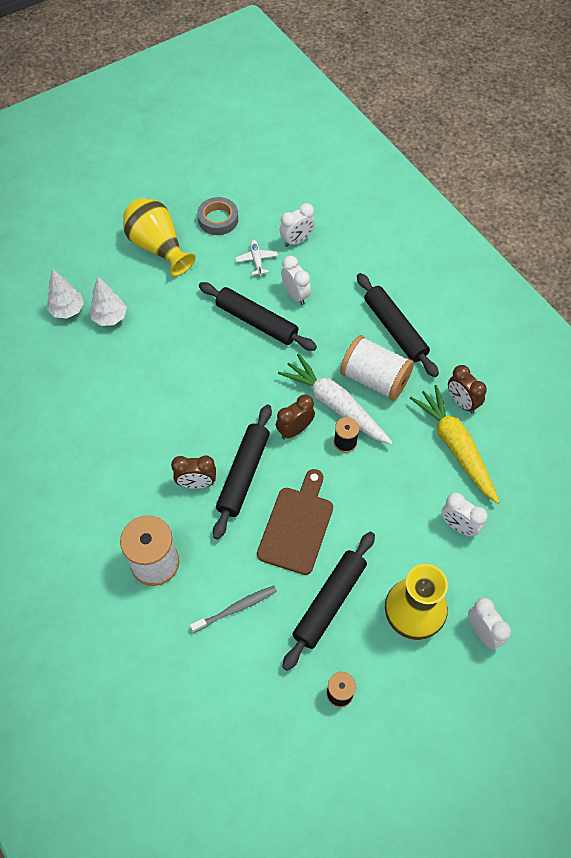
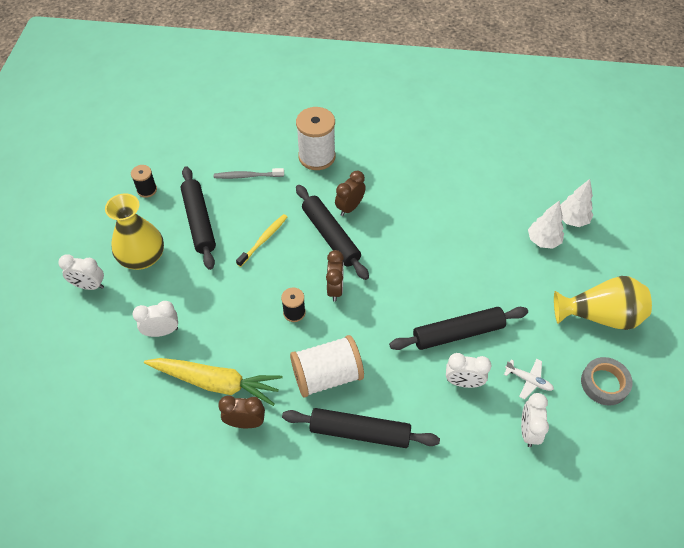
camera: 130 degrees right, 5 degrees down
(236, 608) = (247, 176): grey toothbrush -> grey toothbrush turned 75 degrees clockwise
(297, 526) = (264, 239): brown cutting board -> yellow toothbrush
(335, 405) = (330, 330): white carrot -> none

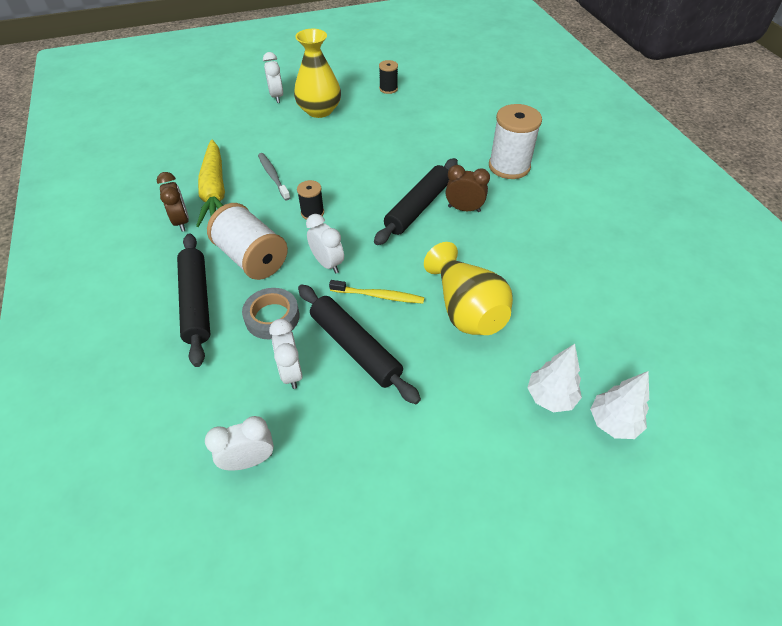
camera: 65 degrees right, 5 degrees down
(162, 331) = (252, 145): white clock -> white clock (327, 263)
(199, 222) = (376, 125): black rolling pin -> none
(247, 176) = (447, 133): grey toothbrush -> grey toothbrush (273, 176)
(264, 239) = (383, 167): yellow toothbrush -> yellow toothbrush (379, 296)
(335, 289) = (356, 231): brown clock -> none
(528, 380) = (322, 440): white plane -> none
(600, 316) = (470, 503): yellow vase -> yellow vase (466, 309)
(604, 383) = (358, 538): grey tape -> grey tape (272, 317)

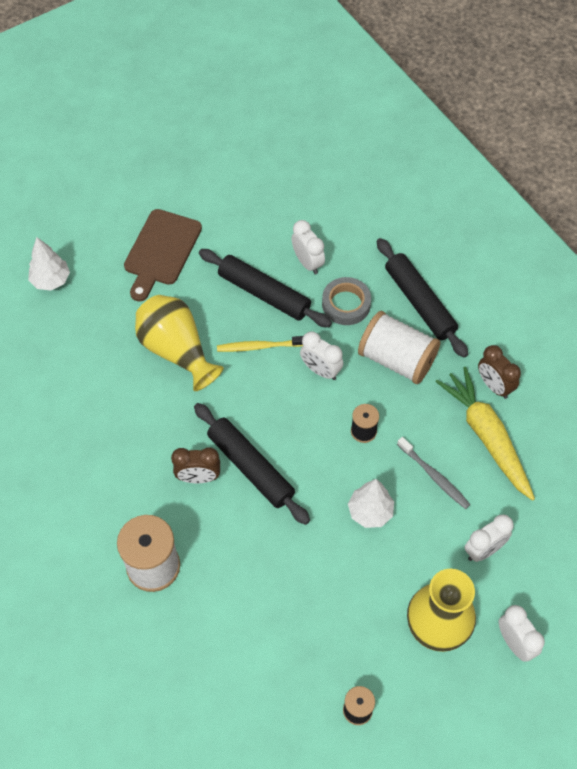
camera: 165 degrees right, 10 degrees up
(249, 460) = (309, 199): white clock -> white clock (483, 550)
(418, 207) = (251, 467): black rolling pin -> black rolling pin turned 60 degrees counterclockwise
(466, 430) = (161, 251): none -> brown cutting board
(550, 397) = (99, 289): white tree -> white tree (370, 512)

